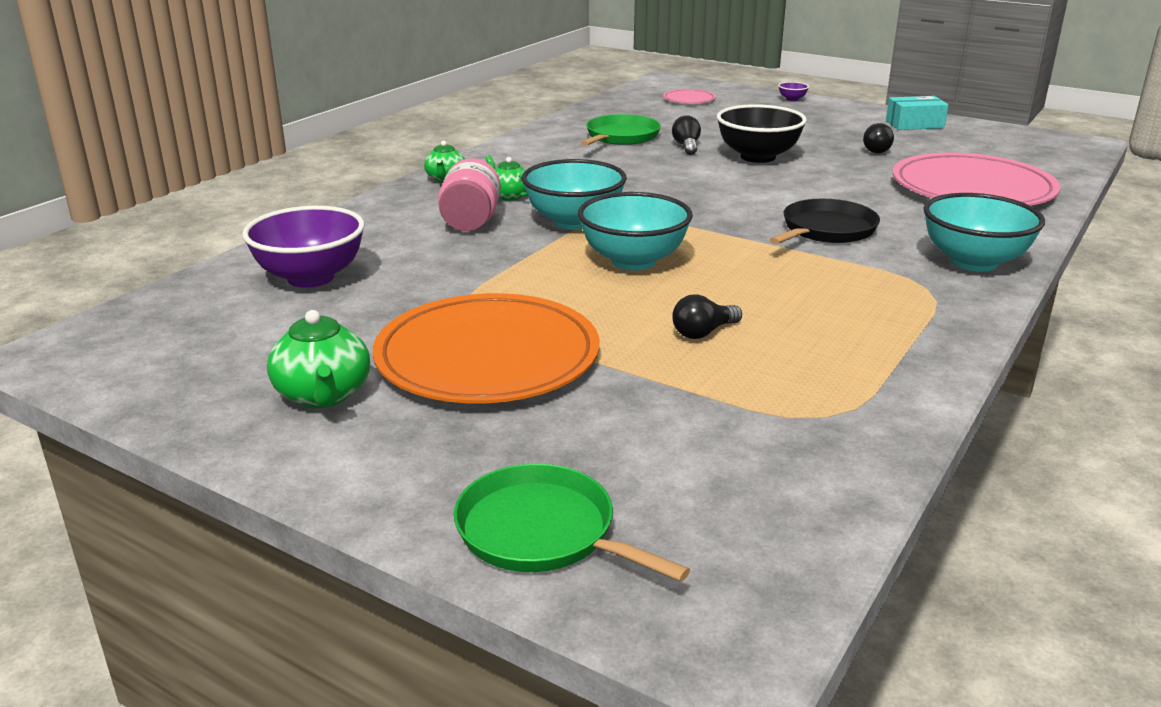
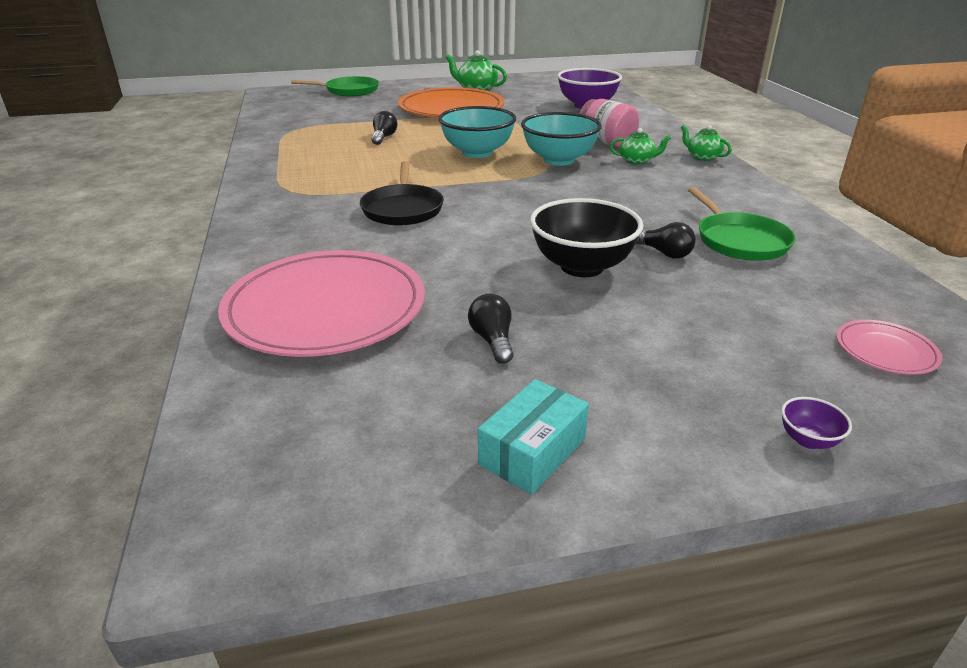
camera: 135 degrees right, 5 degrees up
(973, 262) = (272, 220): turquoise bowl -> none

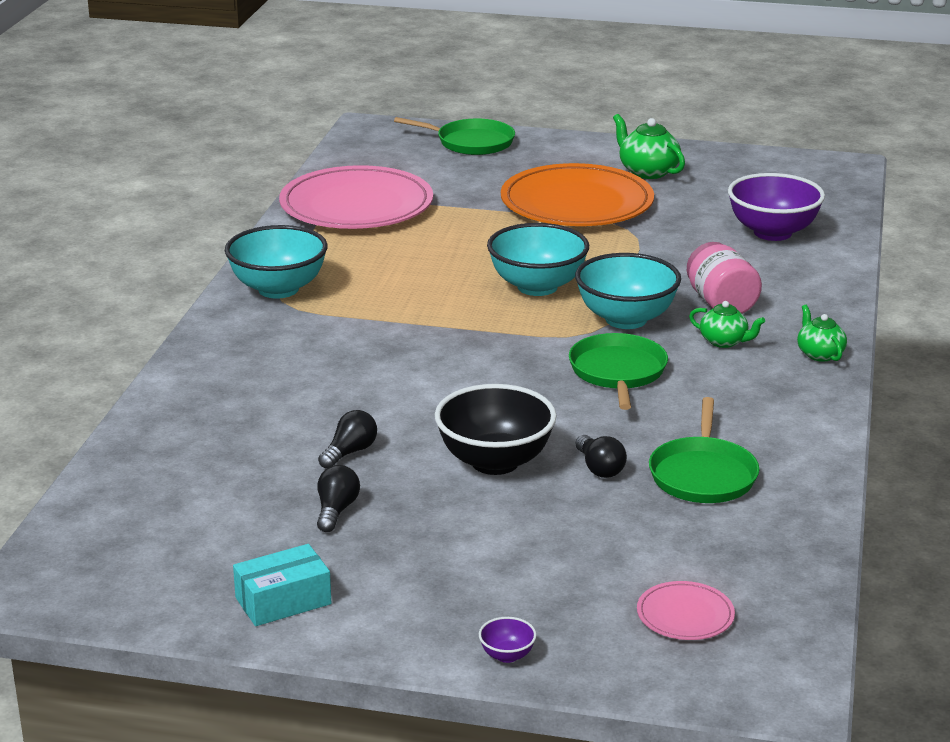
camera: 25 degrees right, 5 degrees down
(282, 185) = (278, 289): none -> turquoise bowl
(325, 309) = (218, 445): pink plate -> pink plate (356, 205)
(384, 138) = (445, 239): black light bulb -> black light bulb (349, 452)
(402, 209) = (378, 350): black pan -> none
(593, 190) = (618, 372): none -> green pan

